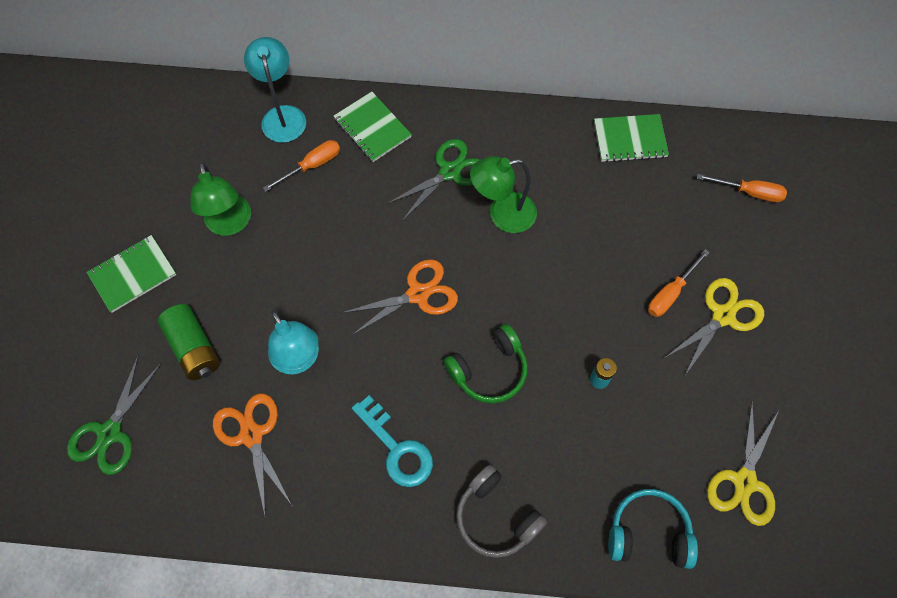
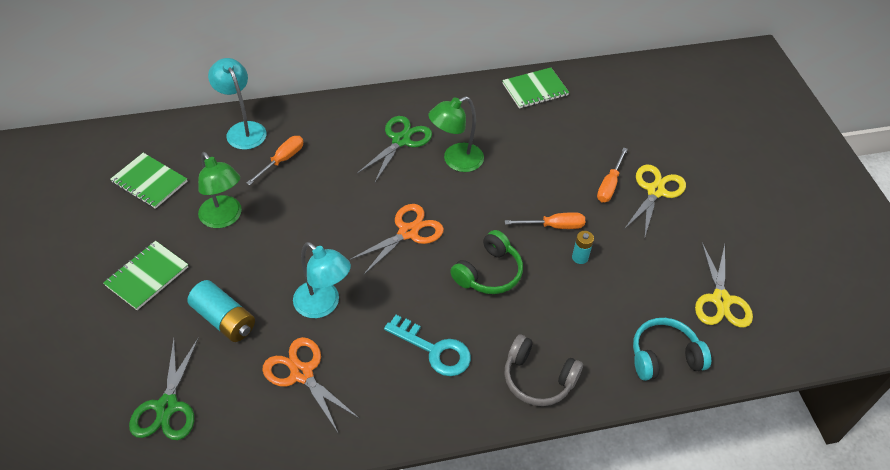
camera: 20 degrees left, 15 degrees down
(194, 348) = (224, 319): green battery -> turquoise battery
(372, 128) = (324, 123): green notebook -> green notebook (149, 182)
(749, 192) = (639, 105): orange screwdriver -> orange screwdriver (554, 226)

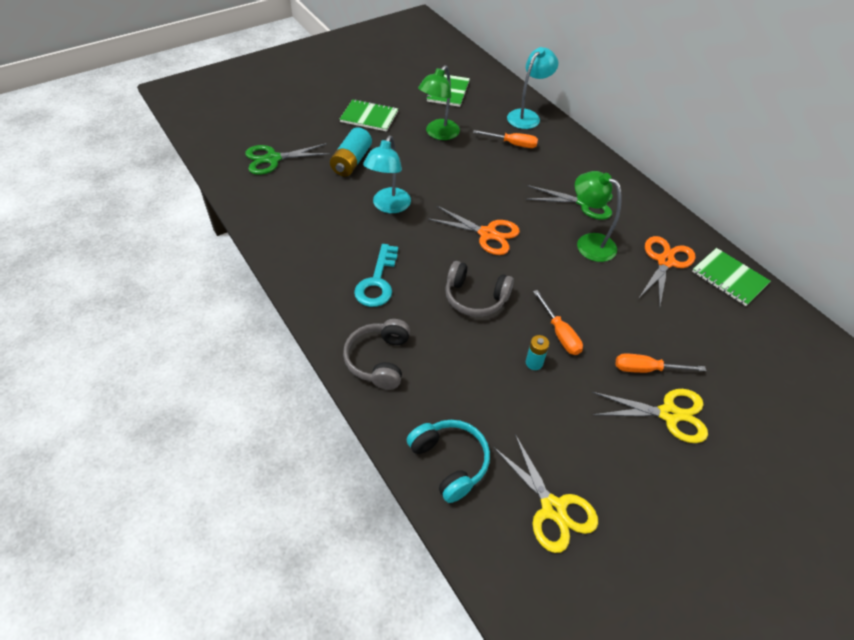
camera: 70 degrees right, 0 degrees up
(302, 373) = (323, 213): orange scissors -> orange scissors (665, 261)
(489, 273) = (475, 297): green headphones -> grey headphones
(721, 300) = (553, 508): yellow scissors -> yellow scissors turned 105 degrees counterclockwise

